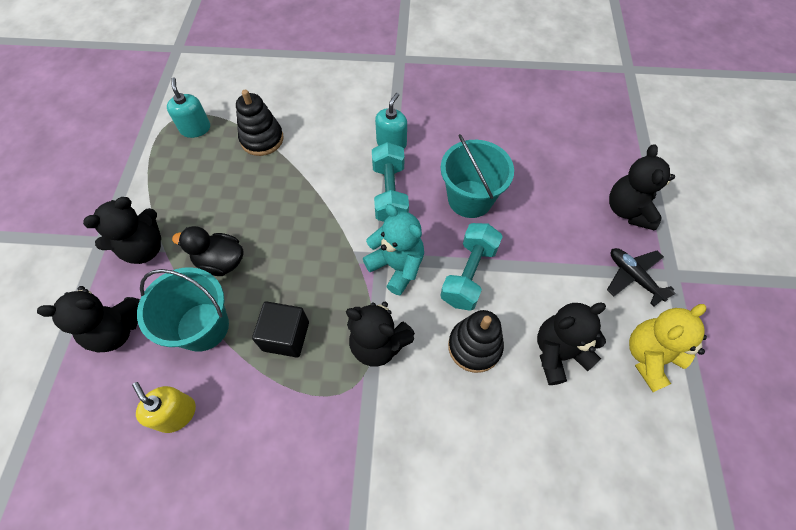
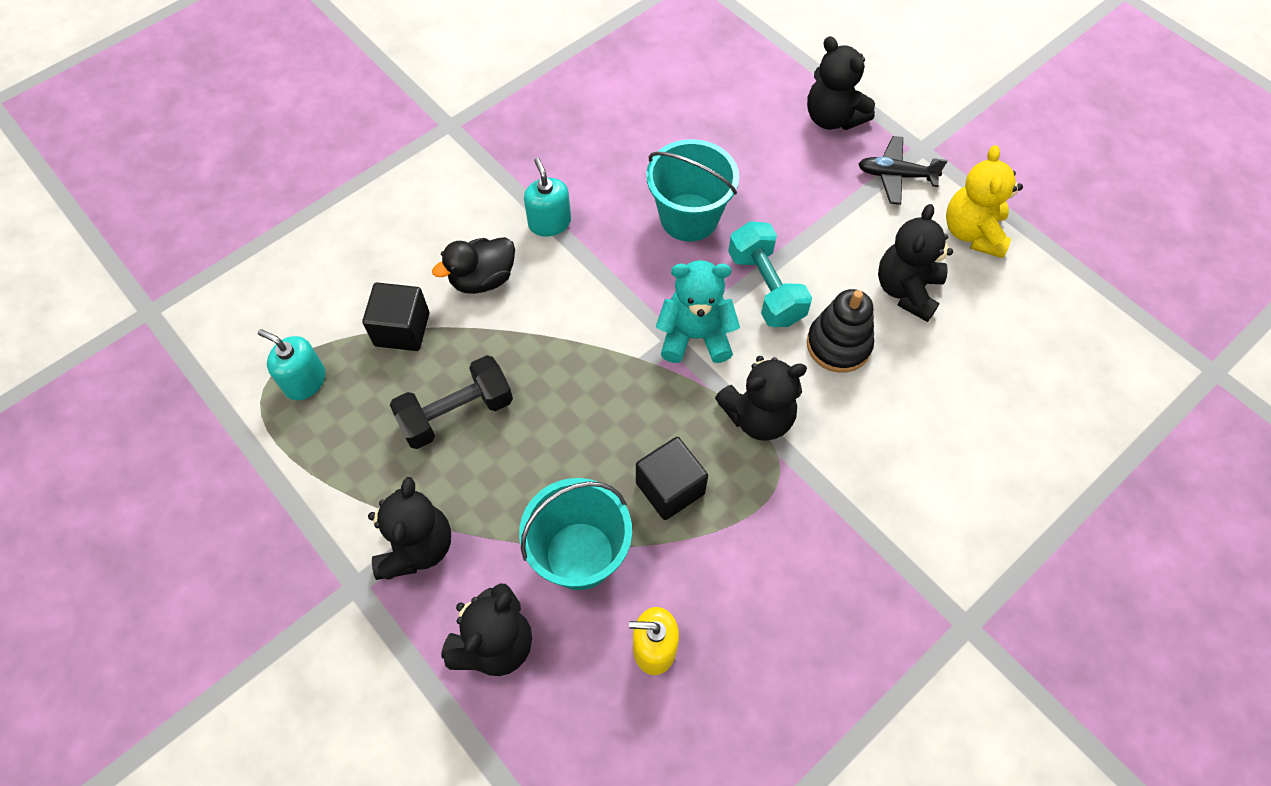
camera: 45 degrees left, 0 degrees up
(221, 262) = (519, 484): black duck -> black duck (483, 279)
(236, 200) = (456, 413): none -> black dumbbell
(262, 139) = (402, 329): black stacking toy -> black cube
(390, 193) = (608, 274): turquoise dumbbell -> none

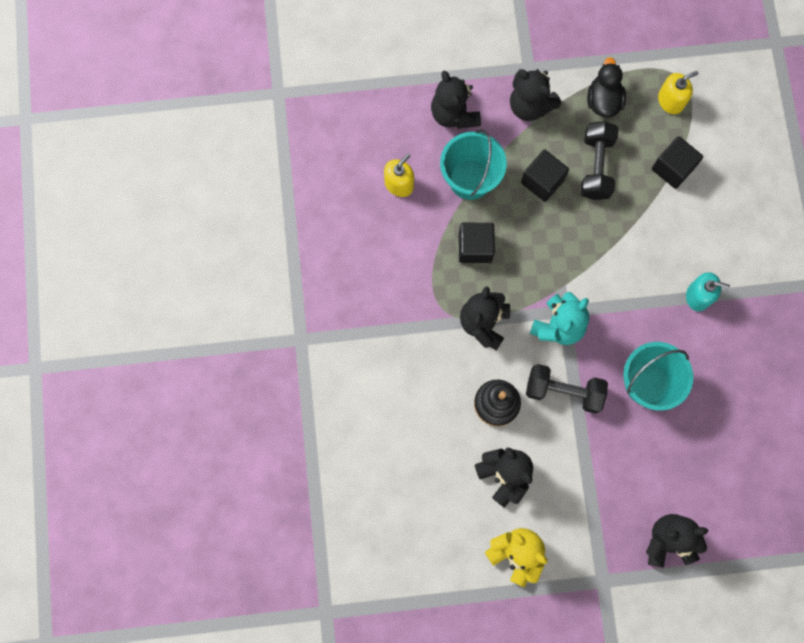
camera: 125 degrees right, 15 degrees up
(305, 381) = (671, 101): turquoise soap dispenser -> yellow soap dispenser
(483, 279) = (680, 232): black duck -> black duck (603, 100)
(520, 464) = (542, 181): none -> black cube
(766, 288) = (563, 391): turquoise dumbbell -> black dumbbell
(896, 175) = (592, 543): black plane -> none

